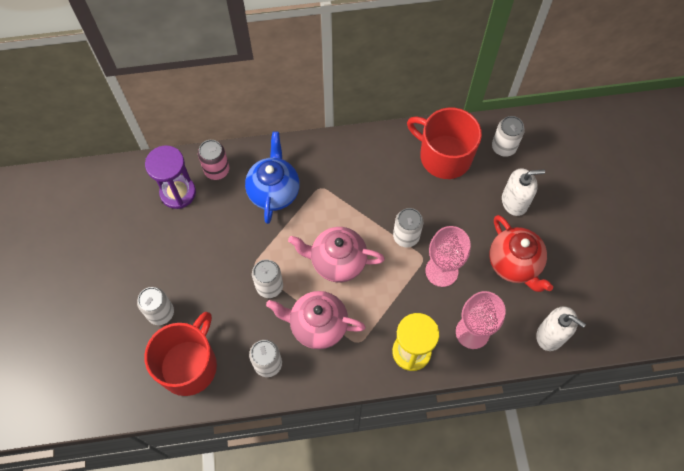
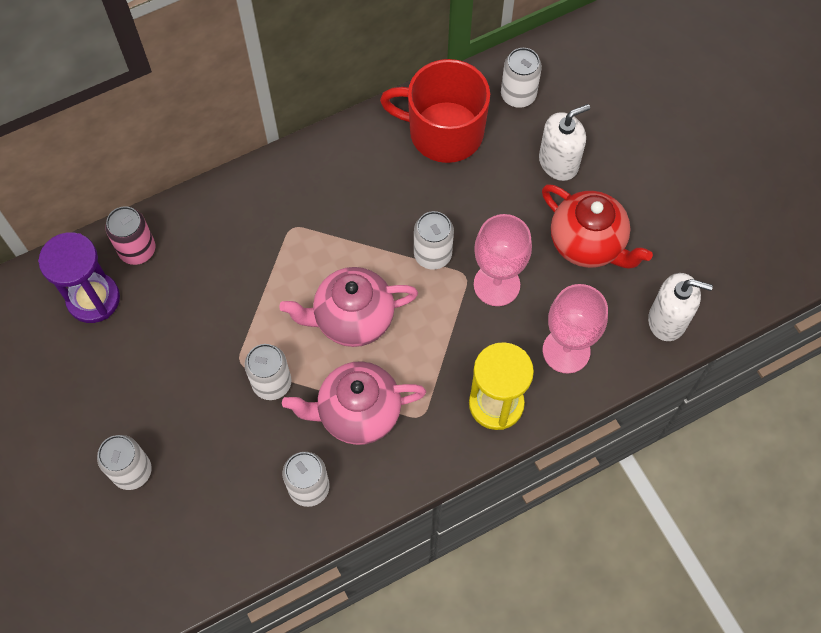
camera: 20 degrees left, 0 degrees up
(189, 365) = (199, 528): red mug -> none
(274, 191) = (229, 253): blue teapot -> none

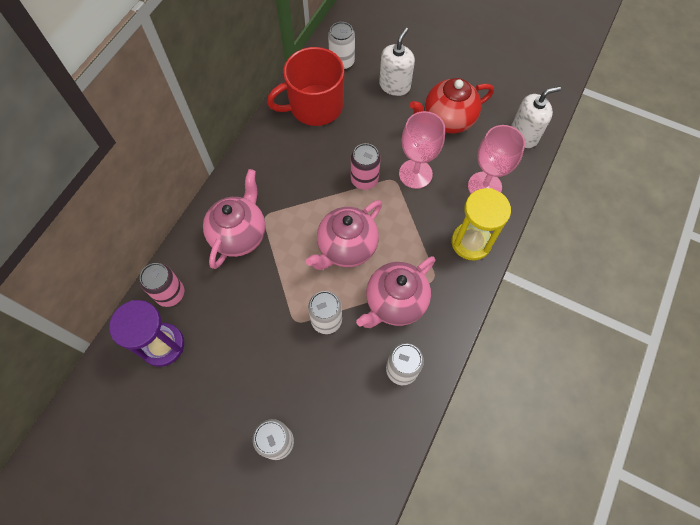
camera: 35 degrees left, 0 degrees up
(251, 231) = (239, 235): none -> pink teapot
(432, 254) = (364, 180): white can -> pink can
(588, 244) = (447, 120): red teapot -> red teapot turned 150 degrees clockwise

